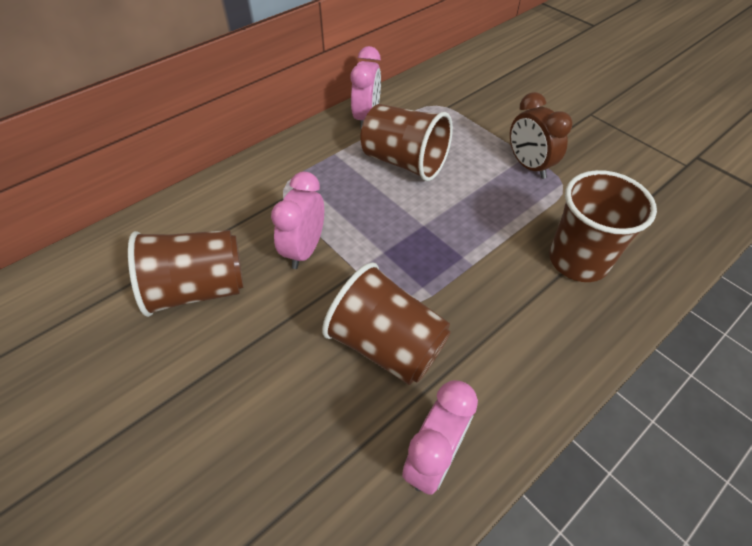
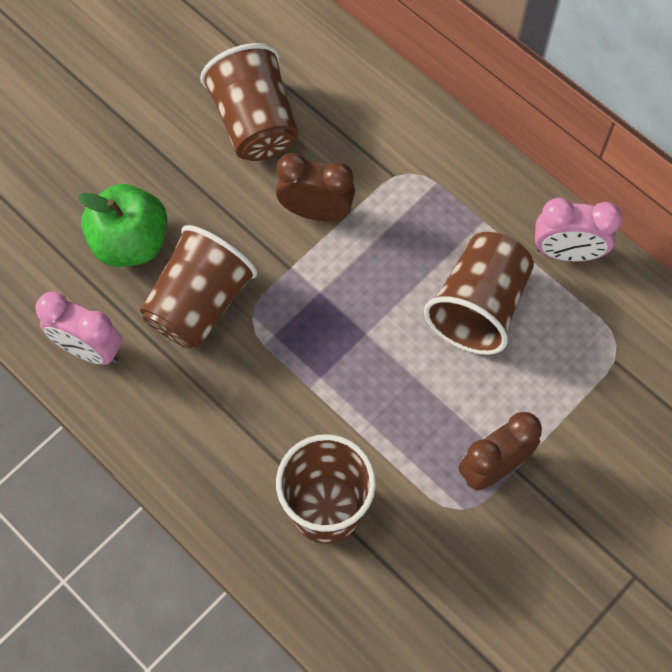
camera: 85 degrees right, 15 degrees up
(304, 250) = (316, 211): pink clock -> brown clock
(307, 410) = (131, 242): none -> green apple

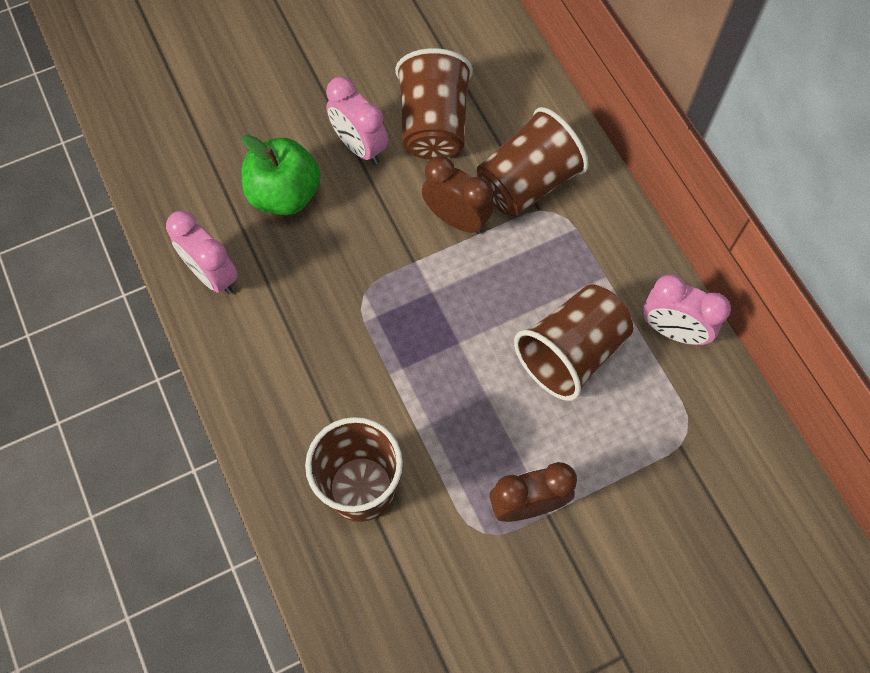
camera: 20 degrees right, 0 degrees up
(188, 169) = (359, 146): none -> pink clock
(200, 304) = (322, 267): brown cup -> brown cup (527, 183)

